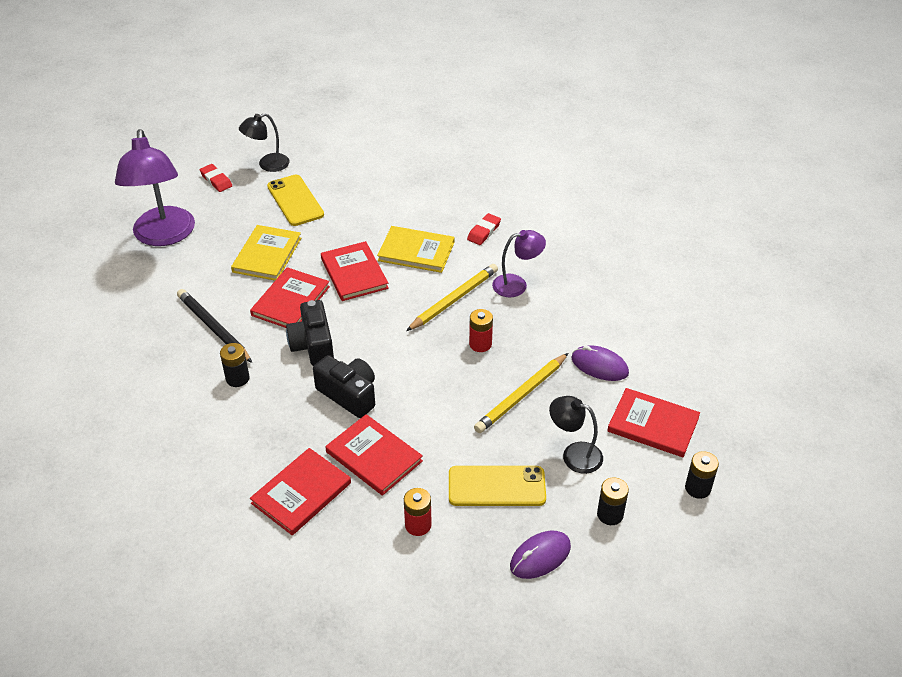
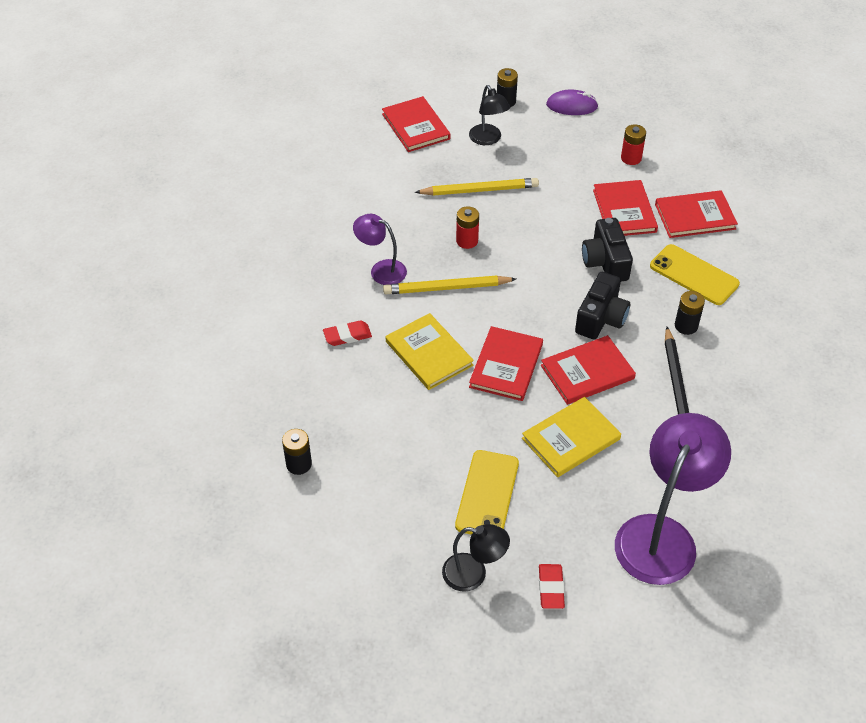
camera: 140 degrees left, 5 degrees up
(496, 486) = (558, 150): yellow phone -> yellow phone (694, 275)
(599, 366) = (401, 177): purple mouse -> none
(697, 488) = (437, 85): black battery -> black battery (299, 464)

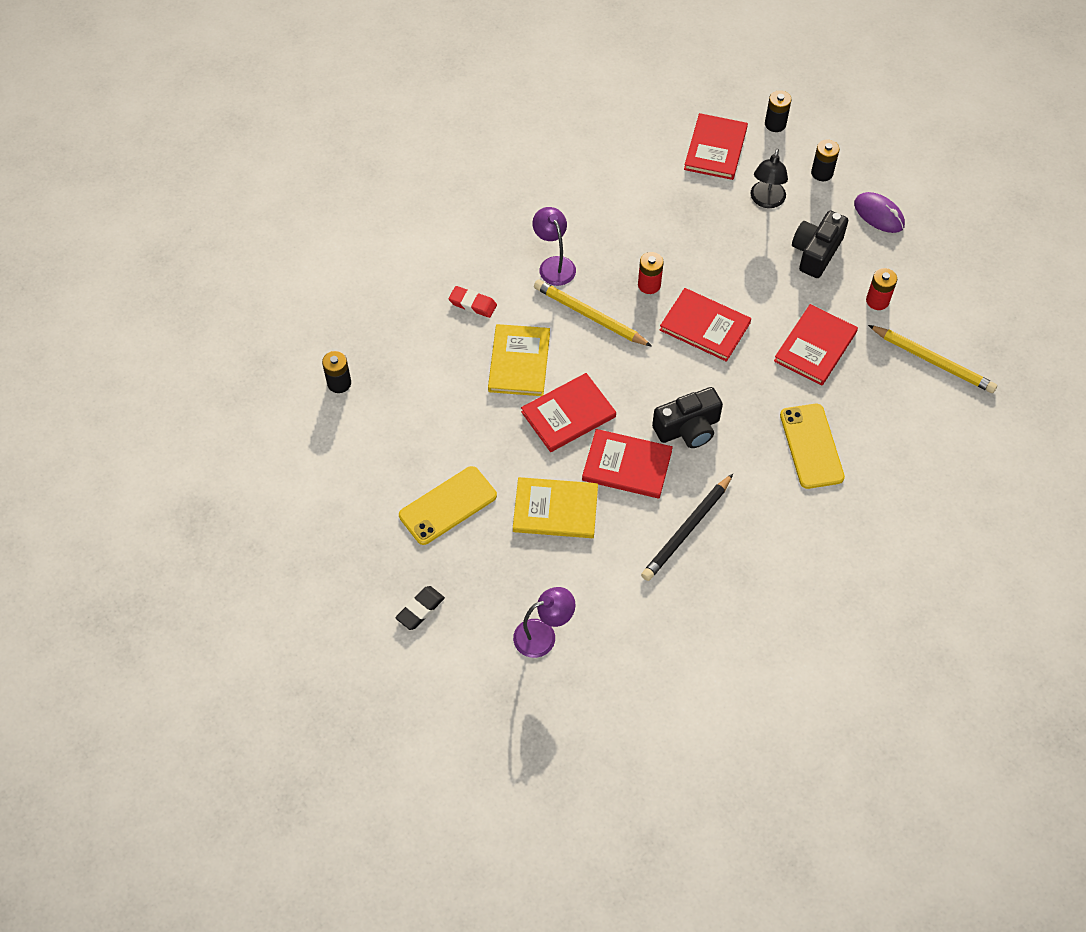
camera: 40 degrees right, 10 degrees up
(473, 574) = (377, 557): black lamp -> none
(479, 190) = (708, 245): yellow pencil -> yellow pencil (933, 361)
(551, 588) = (420, 609): red eraser -> black eraser
(605, 262) = (746, 382): black camera -> black camera (816, 252)
(662, 535) = (543, 635): purple lamp -> purple lamp, size x0.53
(686, 326) = (753, 485): black battery -> black battery (775, 124)
(695, 216) = (874, 394): red book -> red book (705, 326)

